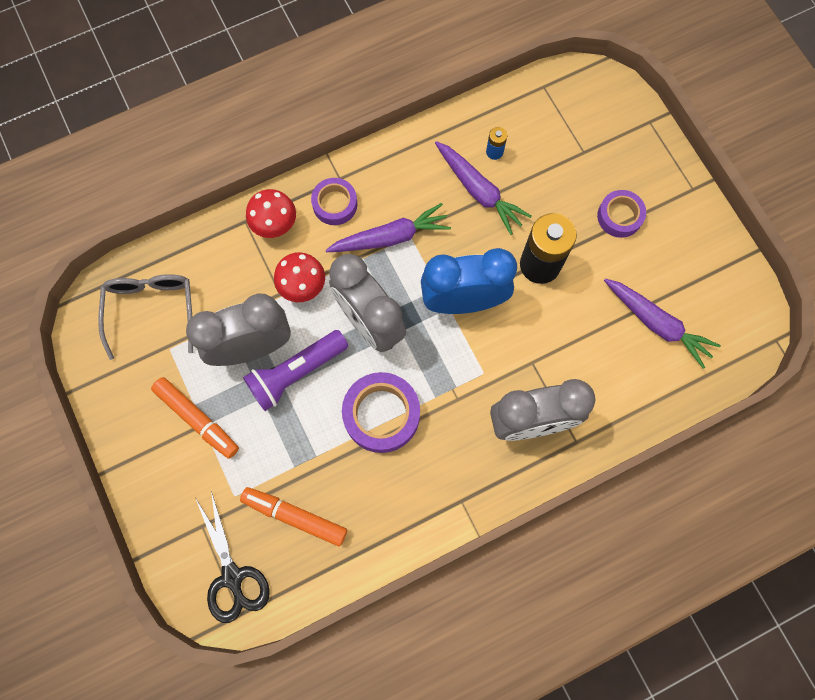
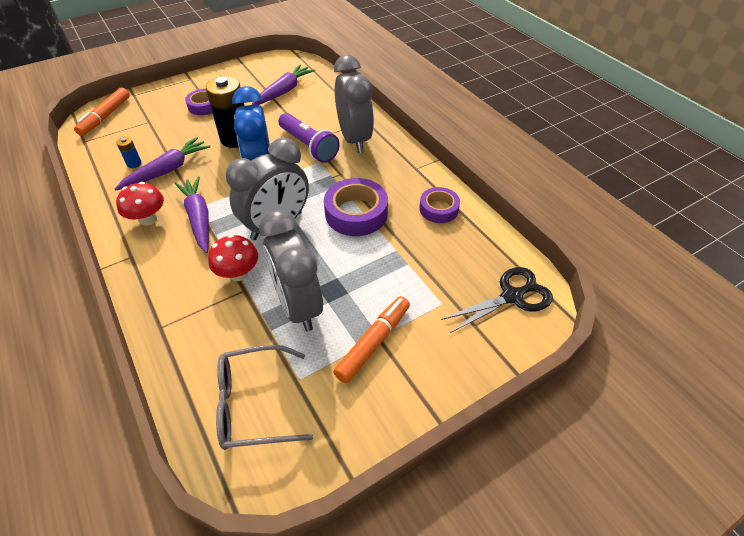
camera: 95 degrees left, 25 degrees down
(274, 224) = (169, 301): red mushroom -> red mushroom (148, 219)
(295, 516) = (449, 259): orange marker -> orange marker (105, 117)
(296, 373) = (323, 270): purple flashlight -> purple flashlight (308, 146)
(335, 204) = (157, 257): purple tape -> purple tape (438, 209)

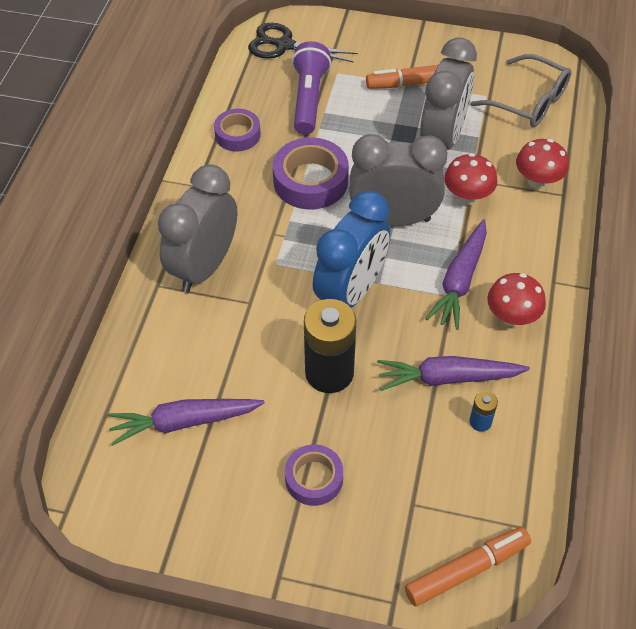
camera: 135 degrees left, 5 degrees up
(190, 324) = (537, 181): none -> red mushroom
(308, 146) = (262, 295): purple flashlight -> purple flashlight (309, 98)

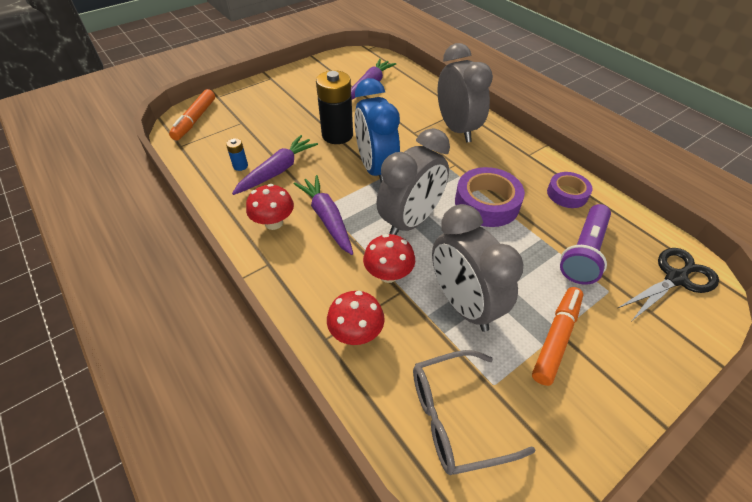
camera: 130 degrees right, 5 degrees down
(309, 98) = (583, 252): purple flashlight -> purple flashlight turned 75 degrees clockwise
(314, 478) = (294, 104): purple tape -> none

